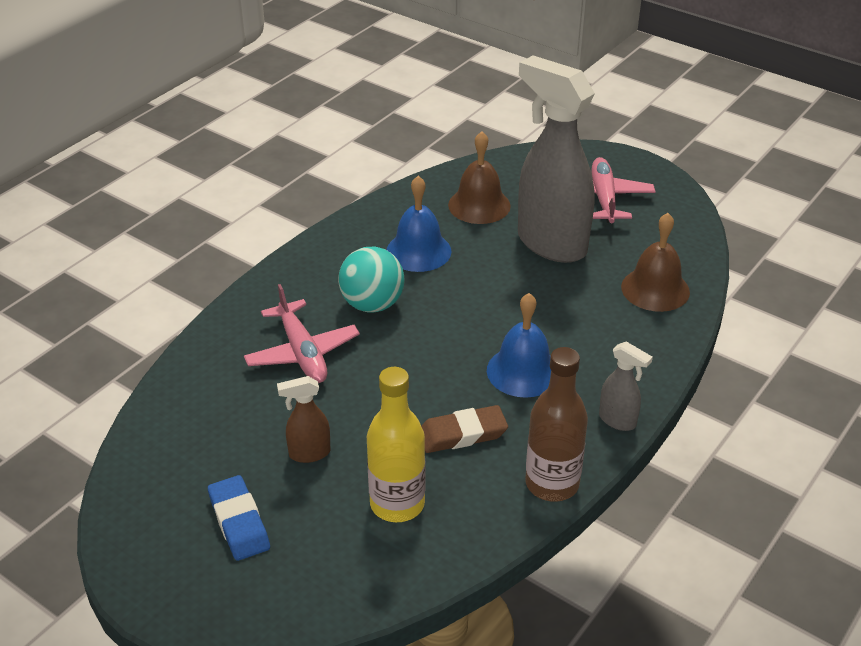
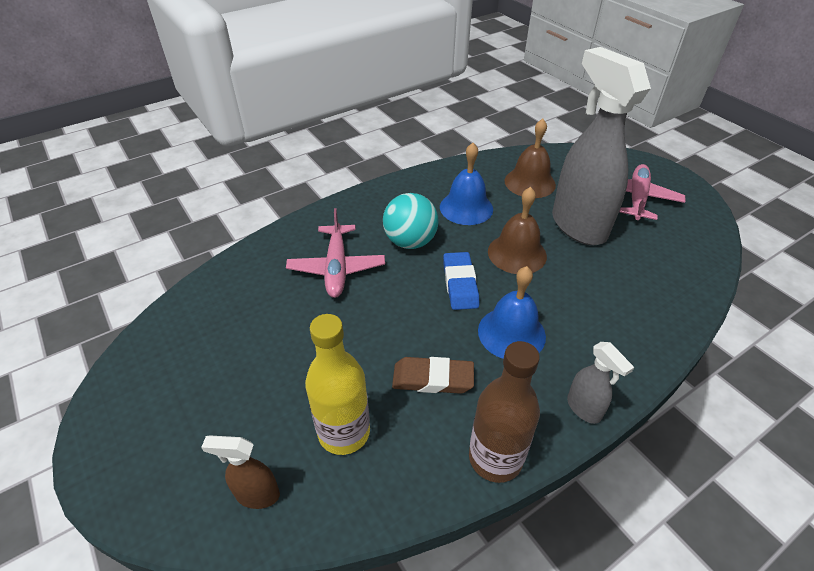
camera: 20 degrees right, 5 degrees up
(239, 522) = (205, 406): blue eraser -> blue eraser (460, 284)
(309, 453) = (295, 358): brown spray bottle -> brown spray bottle (257, 495)
(655, 289) = (660, 287): brown bell -> brown bell (517, 253)

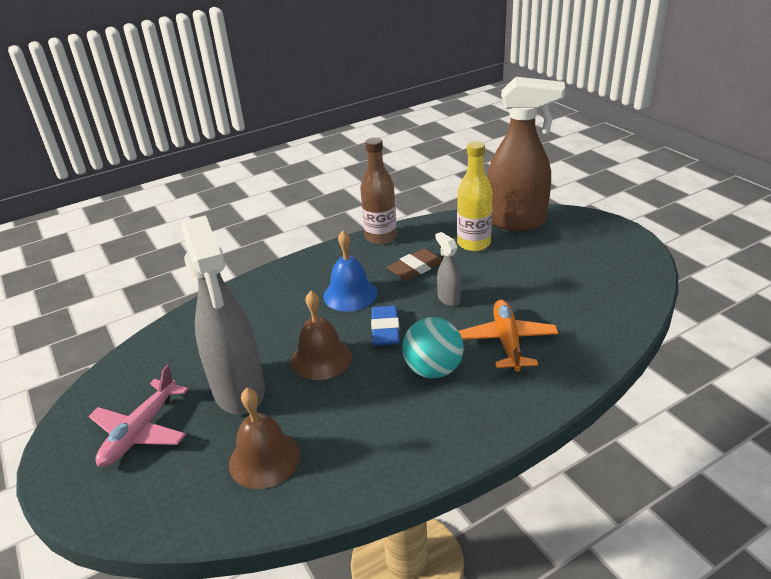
camera: 175 degrees left, 10 degrees down
(257, 495) = (517, 222): brown spray bottle -> brown spray bottle, size x2.33
(336, 268) = (507, 341): pink plane -> orange plane
(433, 378) = (415, 268): brown eraser -> brown eraser turned 45 degrees counterclockwise
(466, 208) = (362, 415): blue bell -> none
(584, 409) = (317, 257): grey spray bottle -> grey spray bottle (448, 299)

